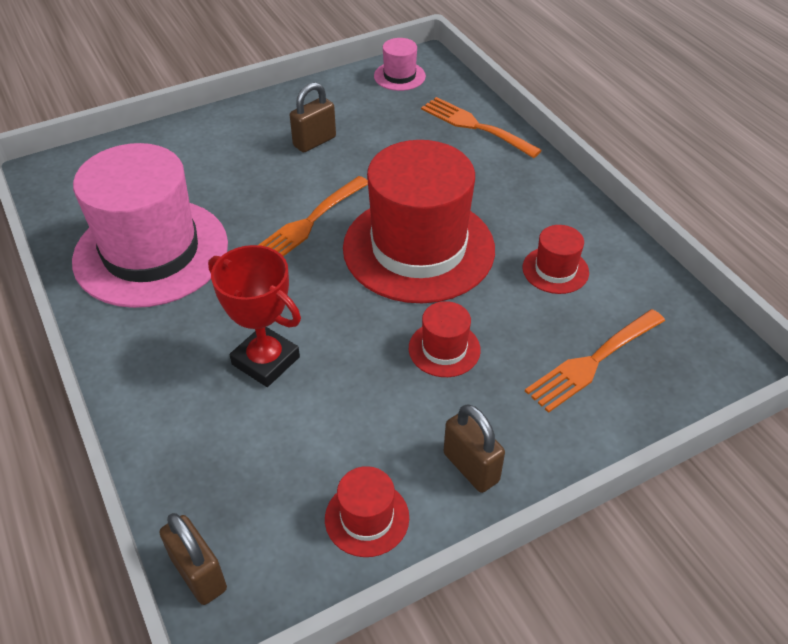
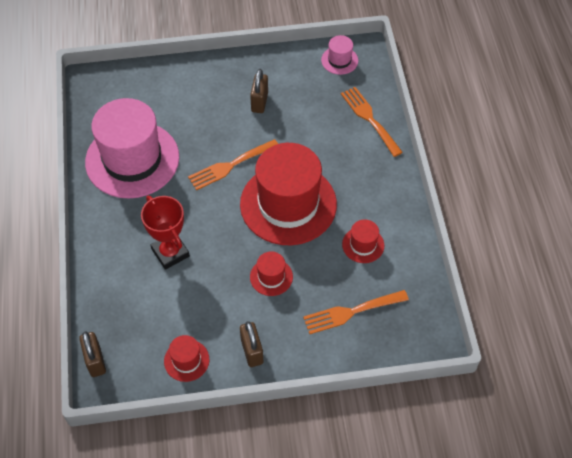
camera: 20 degrees right, 10 degrees up
(314, 141) = (259, 102): brown padlock -> brown padlock turned 60 degrees counterclockwise

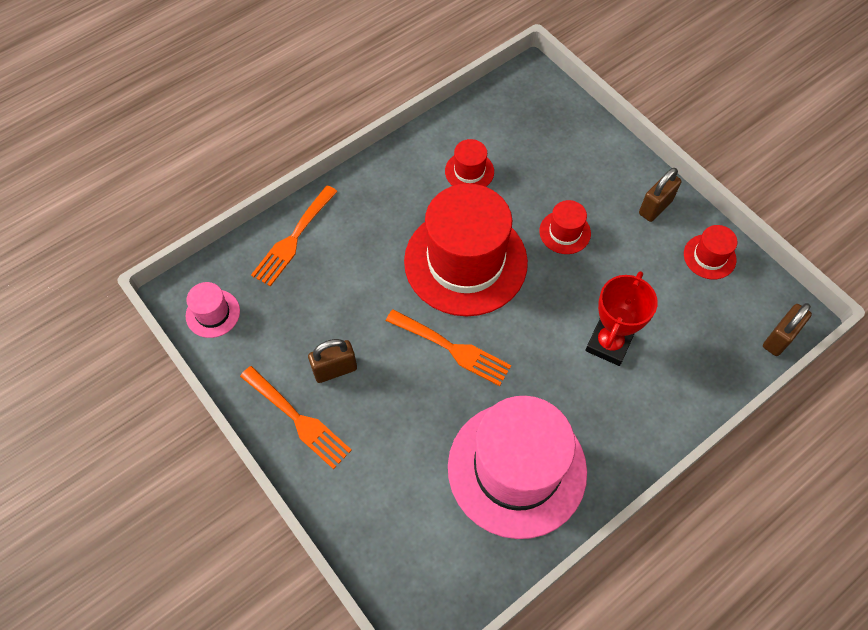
camera: 120 degrees left, 5 degrees up
(351, 312) = (552, 148): orange fork -> orange fork (298, 419)

